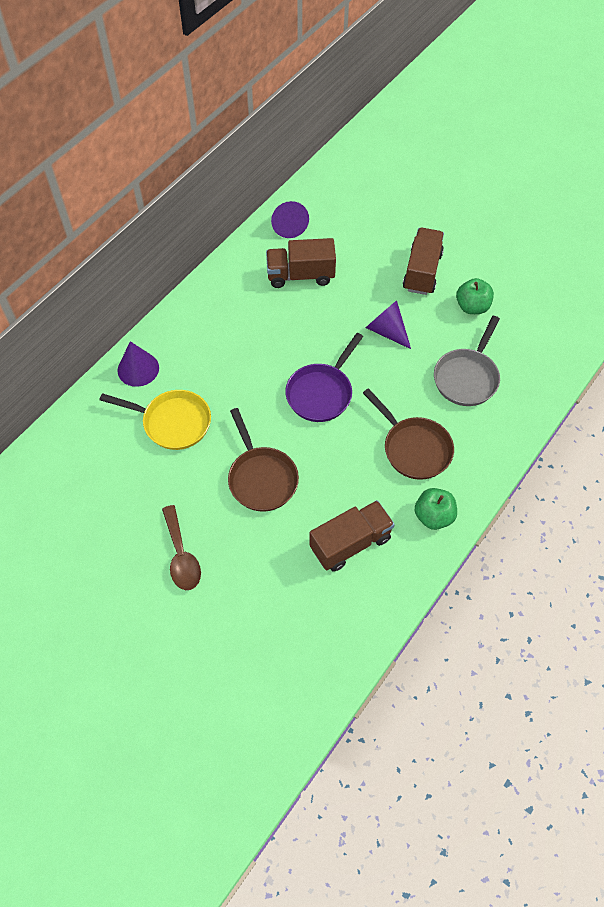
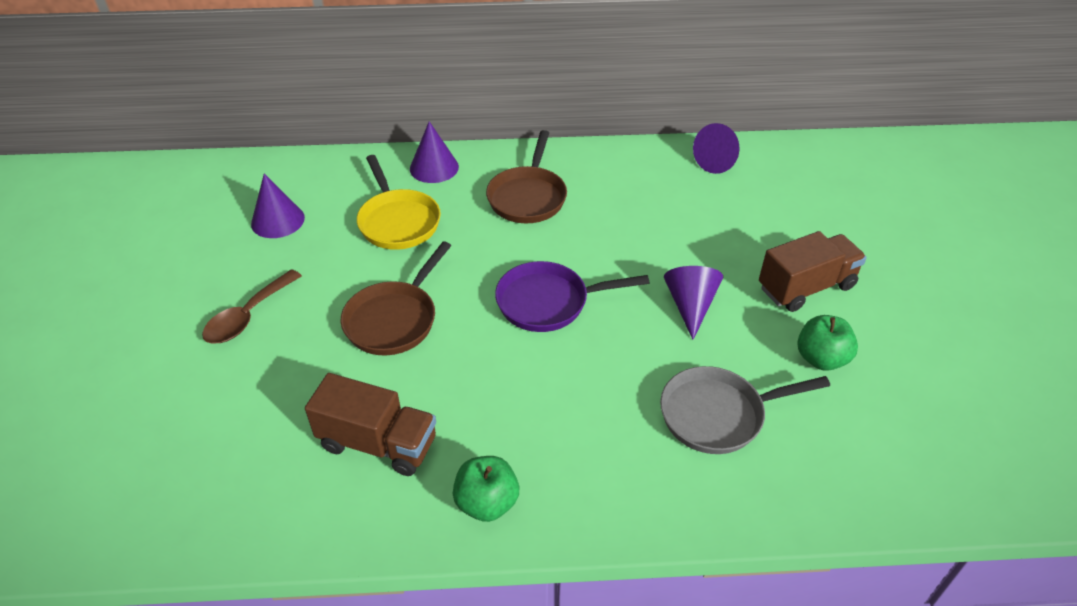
camera: 50 degrees right, 15 degrees down
(99, 489) = (278, 220): none -> purple cone
(300, 275) = (672, 203): brown truck -> none
(413, 448) = (562, 424): brown pan -> brown pan (528, 197)

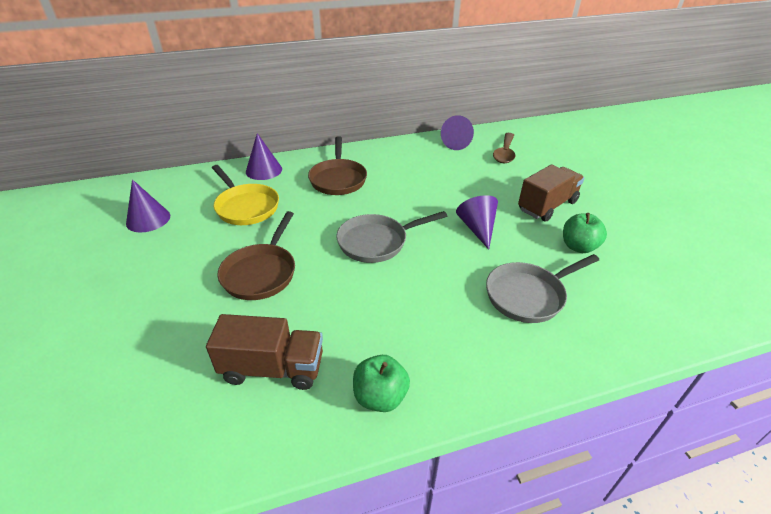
camera: 15 degrees left, 5 degrees down
(248, 316) = (135, 291): brown spoon -> brown spoon (504, 153)
(548, 302) = (377, 242): purple pan -> grey pan

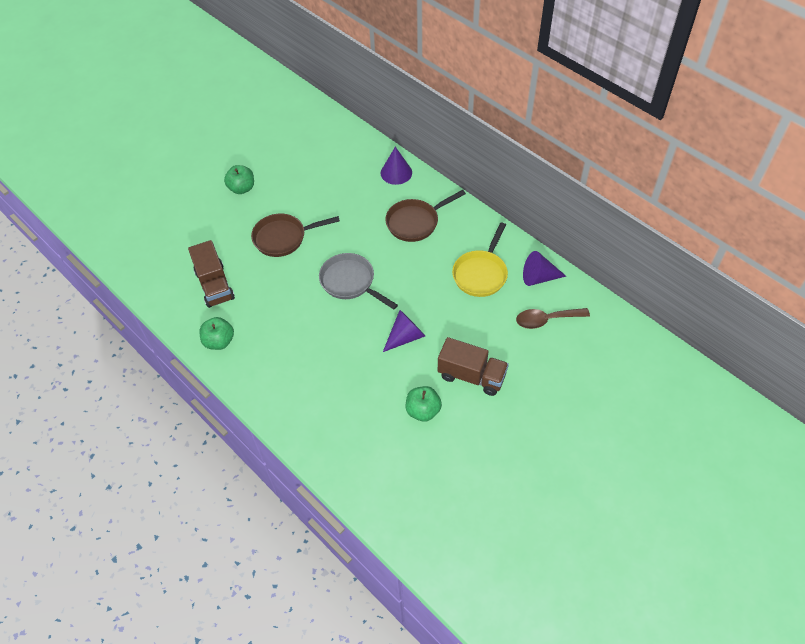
camera: 65 degrees right, 15 degrees up
(137, 284) = (242, 188): none -> green apple
(148, 219) = (299, 151): purple cone -> none
(246, 207) = (344, 190): yellow pan -> yellow pan (481, 274)
(528, 295) = (343, 390): grey pan -> none

